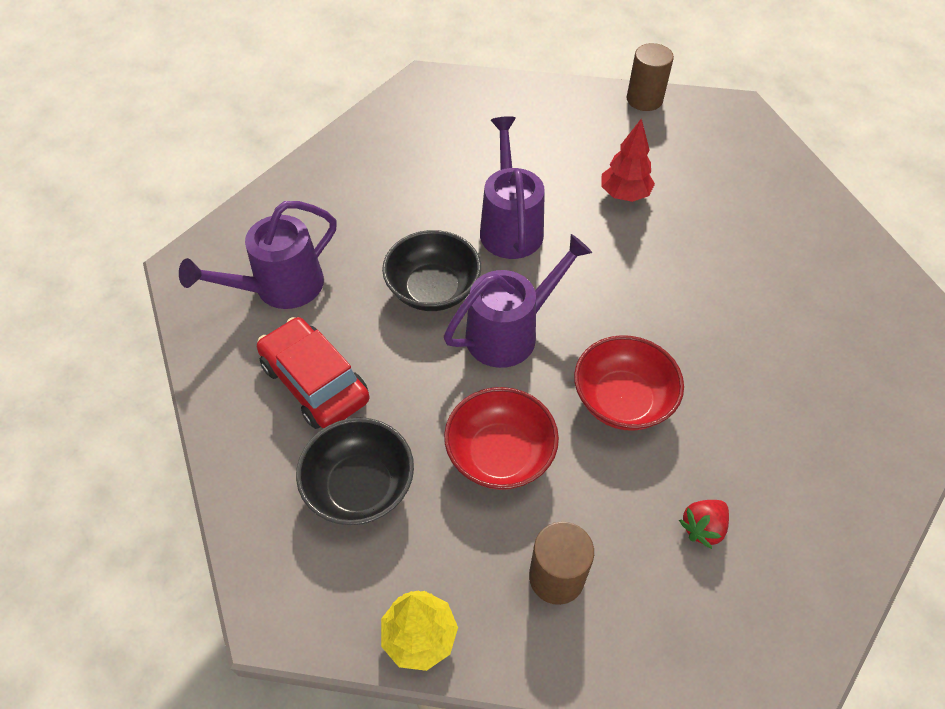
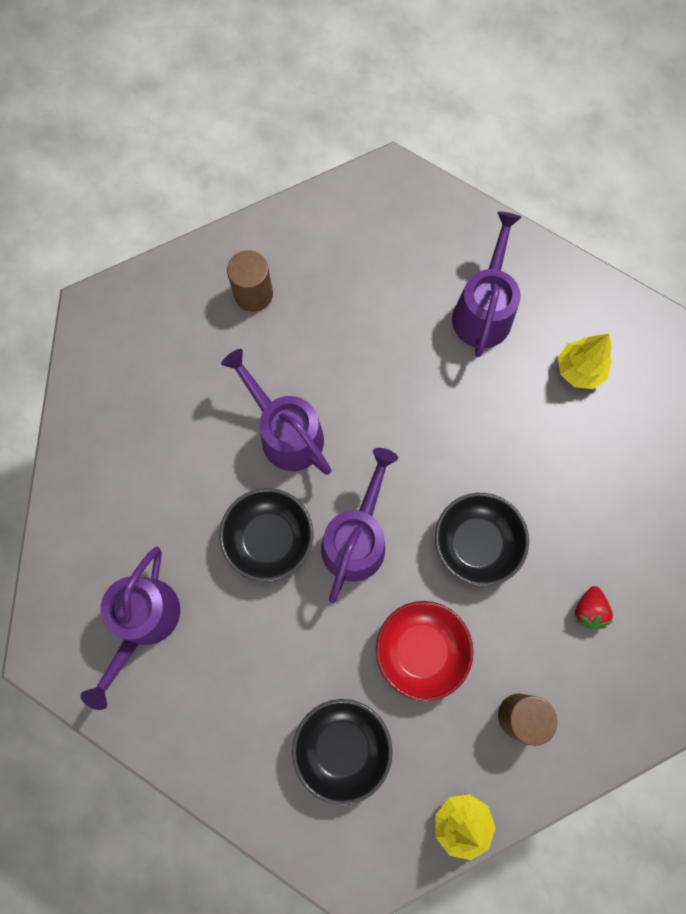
camera: 35 degrees left, 20 degrees up
(315, 382) = (242, 687): red car -> none
(622, 400) = (476, 543): red bowl -> black bowl
(624, 195) = (356, 337): red tree -> none
(644, 99) = (305, 212): brown cylinder -> brown cylinder (253, 294)
(759, 232) = (483, 310): none -> purple watering can
(829, 322) = (579, 370): none -> yellow tree

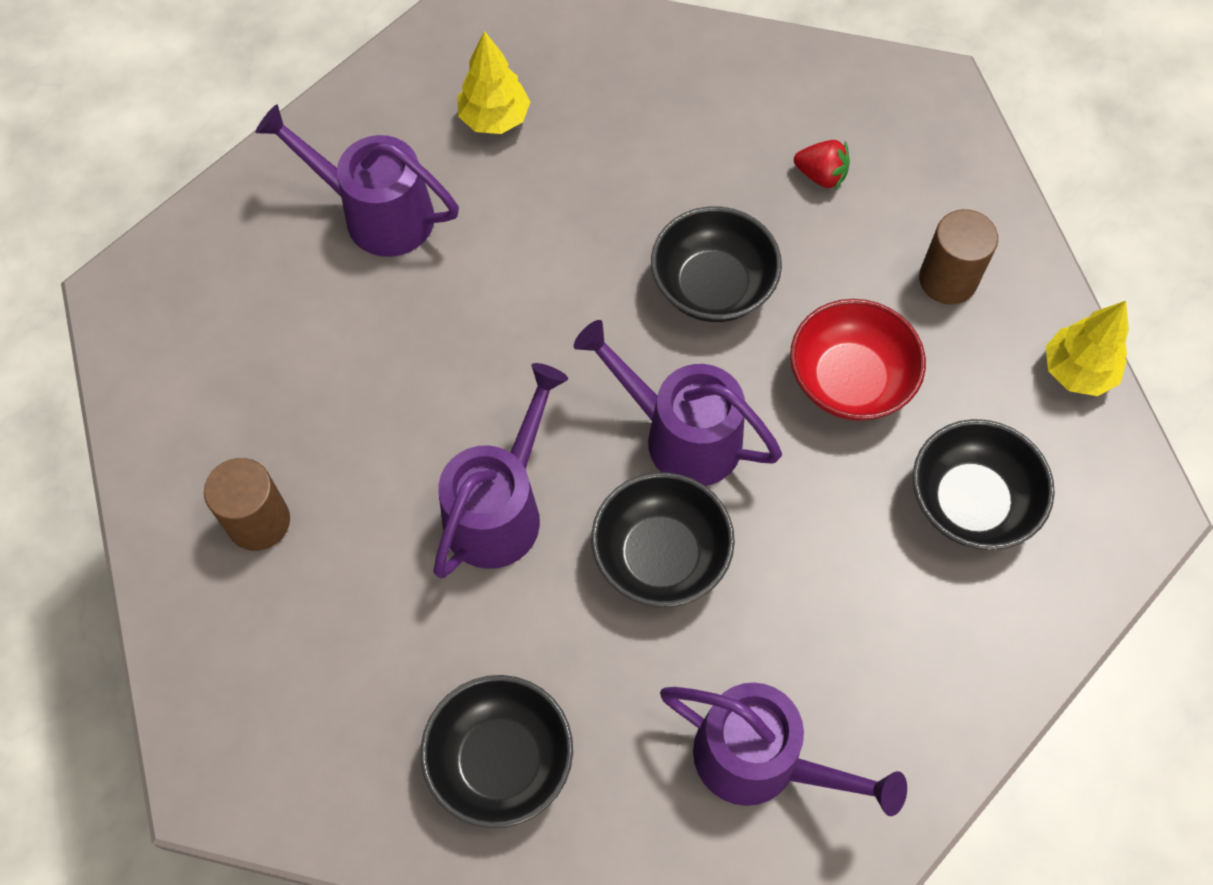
camera: 80 degrees left, 10 degrees down
(125, 465) = (500, 760): none -> black bowl
(285, 432) = (500, 508): purple watering can -> purple watering can turned 150 degrees clockwise

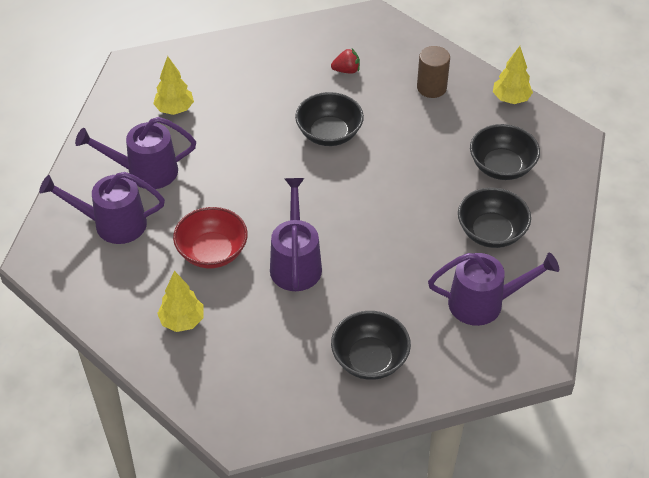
camera: 30 degrees left, 15 degrees down
(258, 521) = (182, 321): brown cylinder -> yellow tree
(661, 555) = (383, 247): black bowl -> black bowl (491, 232)
(680, 435) = (357, 197): purple watering can -> purple watering can (112, 224)
(850, 380) = (417, 143): red bowl -> red bowl (212, 252)

